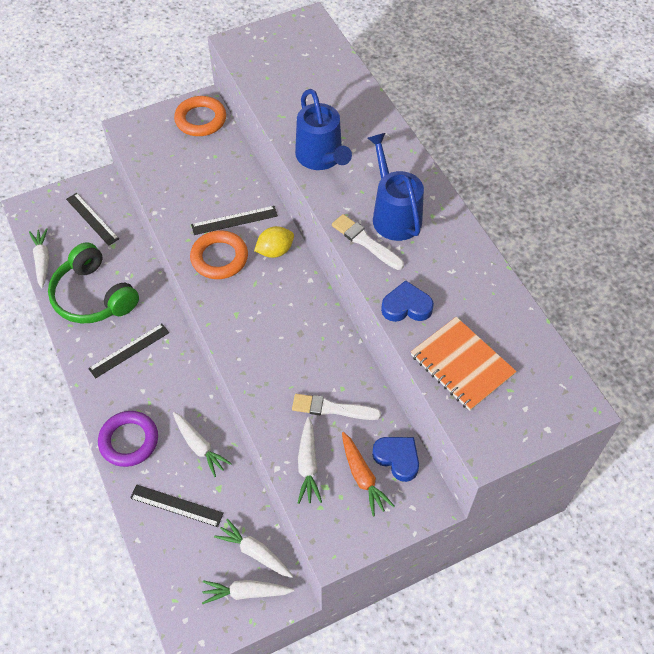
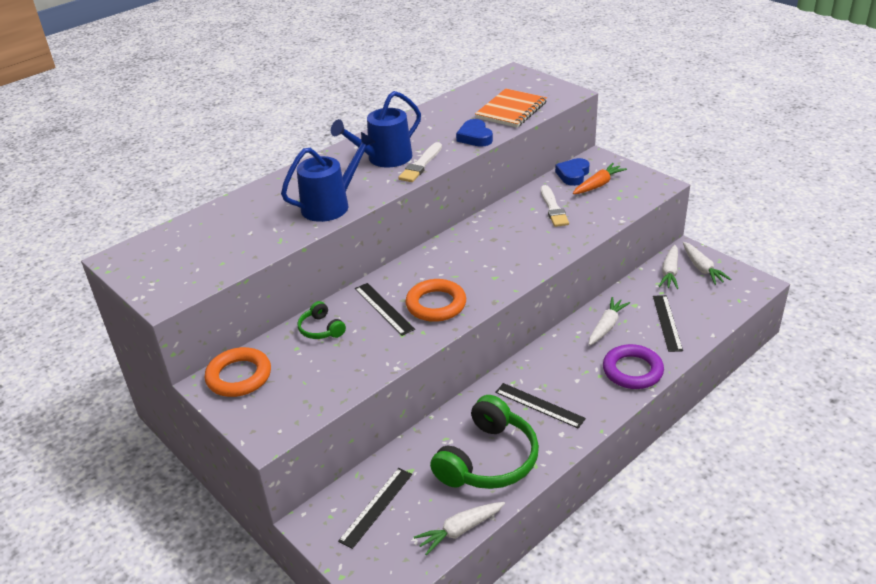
camera: 105 degrees left, 20 degrees down
(230, 174) = (321, 329): none -> green headphones
(275, 251) = (411, 274): yellow lemon -> none
(308, 464) = (607, 208): white carrot -> none

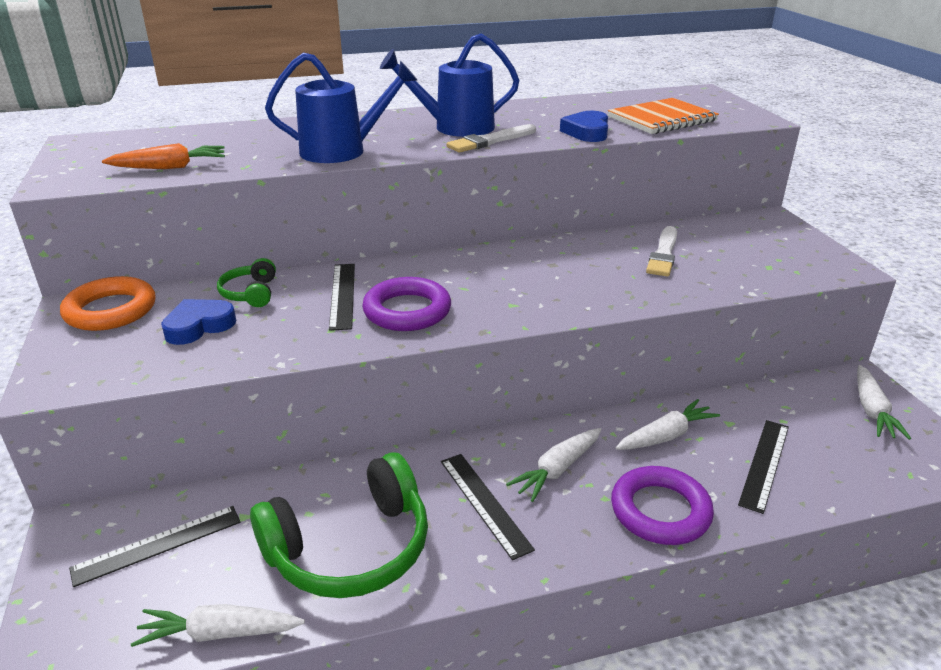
camera: 25 degrees right, 5 degrees down
(436, 304) = (407, 311): orange ring -> purple ring
(573, 175) = (723, 227): blue heart -> blue heart (199, 326)
(598, 185) = (750, 246): orange carrot -> orange carrot (169, 167)
(670, 272) = (815, 399): white carrot -> white carrot (558, 469)

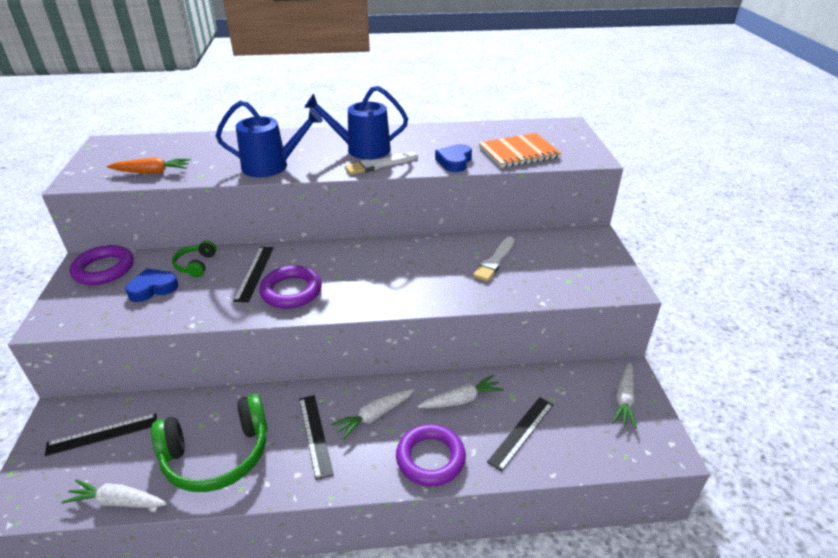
camera: 10 degrees right, 5 degrees up
(111, 310) = (104, 269): orange ring -> purple ring

